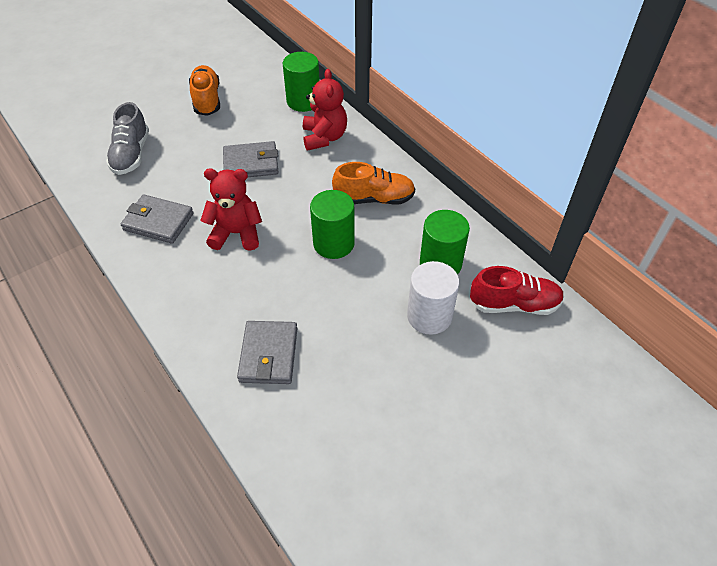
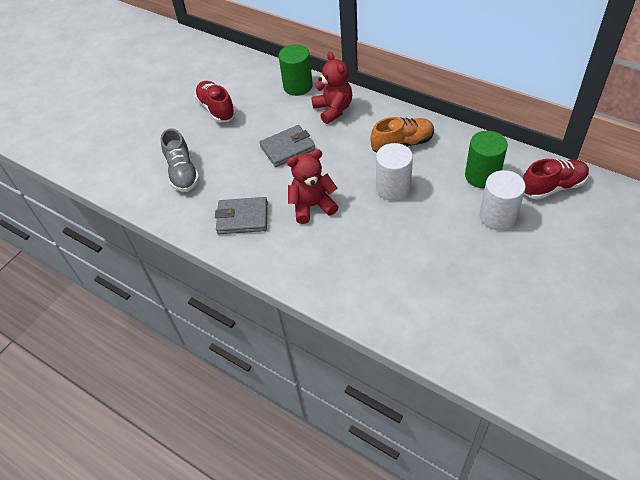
camera: 15 degrees left, 0 degrees up
(207, 100) = (216, 109): orange shoe -> red shoe
(268, 355) = (397, 286): grey wallet -> none
(333, 243) = (393, 188): green cylinder -> white cylinder

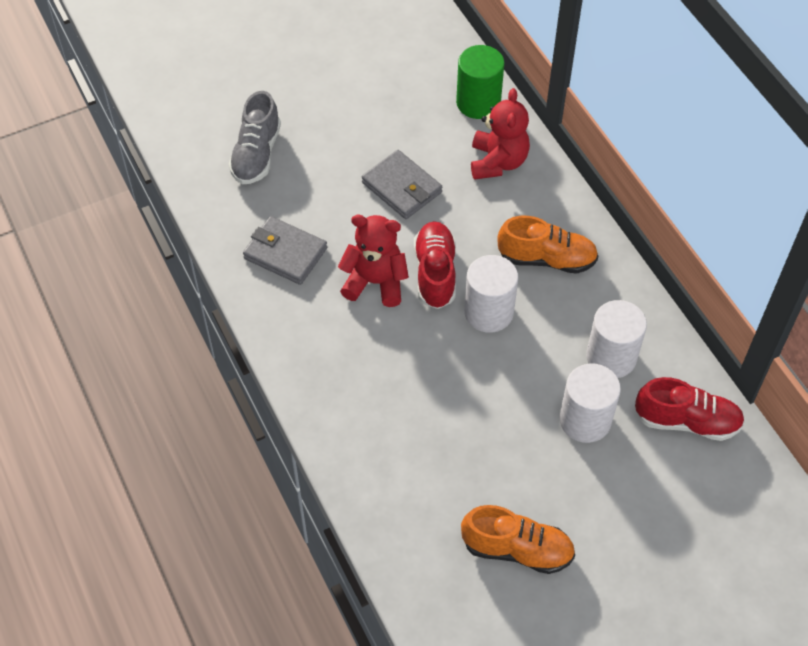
camera: 25 degrees right, 5 degrees up
(216, 109) = (354, 84): red shoe -> red shoe (435, 273)
(287, 148) = (402, 187): grey wallet -> grey wallet turned 45 degrees clockwise
(482, 176) = (611, 357): green cylinder -> white cylinder
(524, 311) = (517, 549): none -> orange shoe

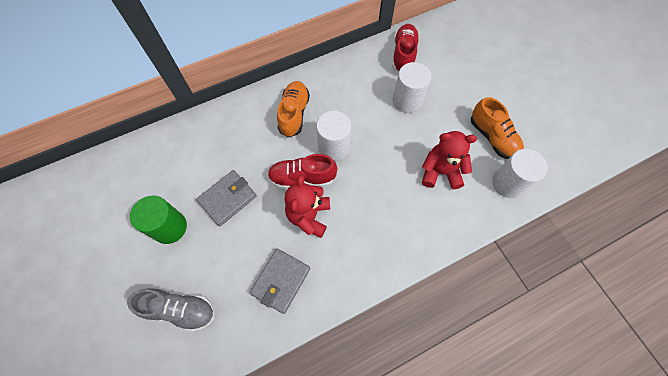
camera: 90 degrees left, 10 degrees up
(478, 102) = (157, 148): green cylinder -> green cylinder (169, 227)
(498, 162) = (213, 138): red teddy bear -> red teddy bear (440, 172)
(517, 549) = (493, 138): orange shoe -> orange shoe turned 135 degrees clockwise
(611, 357) = (364, 85): white cylinder -> white cylinder (508, 183)

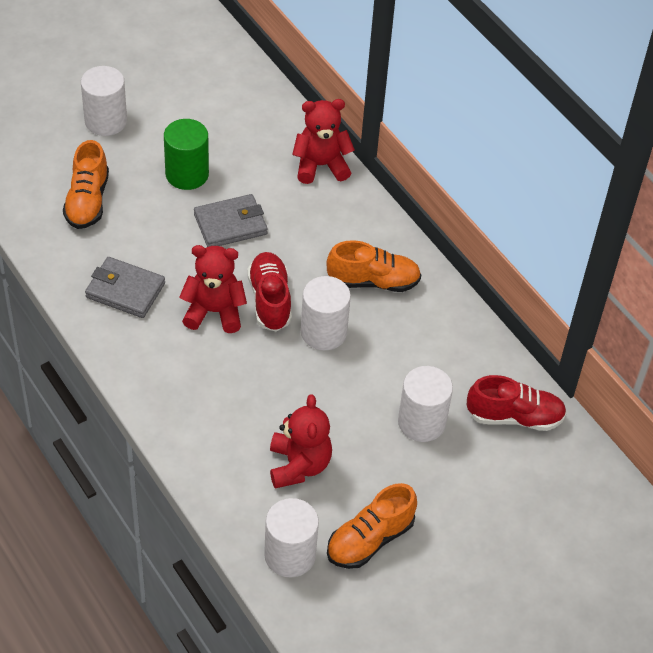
camera: 80 degrees right, 15 degrees down
(92, 291) = (106, 121): none -> white cylinder
(180, 310) = (87, 201): grey shoe -> orange shoe
(184, 134) = (321, 165): none -> red teddy bear
(227, 199) = (230, 224): grey wallet -> grey wallet turned 60 degrees counterclockwise

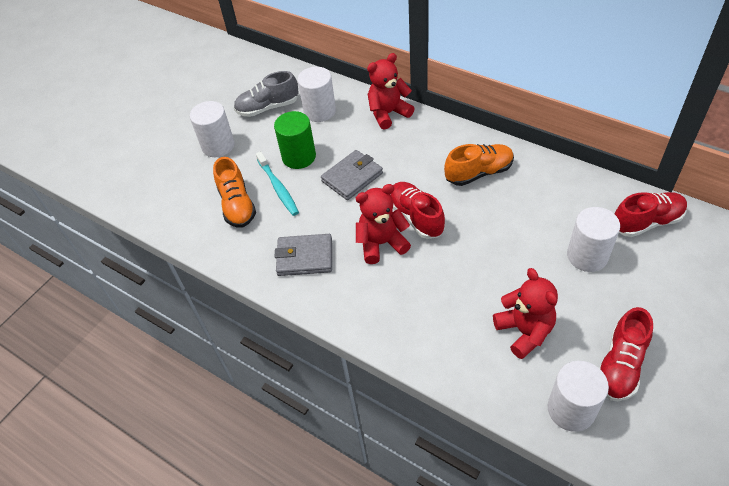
camera: 15 degrees left, 0 degrees up
(143, 200) = (278, 187): none -> turquoise toothbrush
(188, 97) = (268, 107): none -> grey shoe
(323, 332) = (470, 223): white cylinder -> white cylinder (320, 111)
(370, 539) = (620, 365): orange shoe -> red shoe

